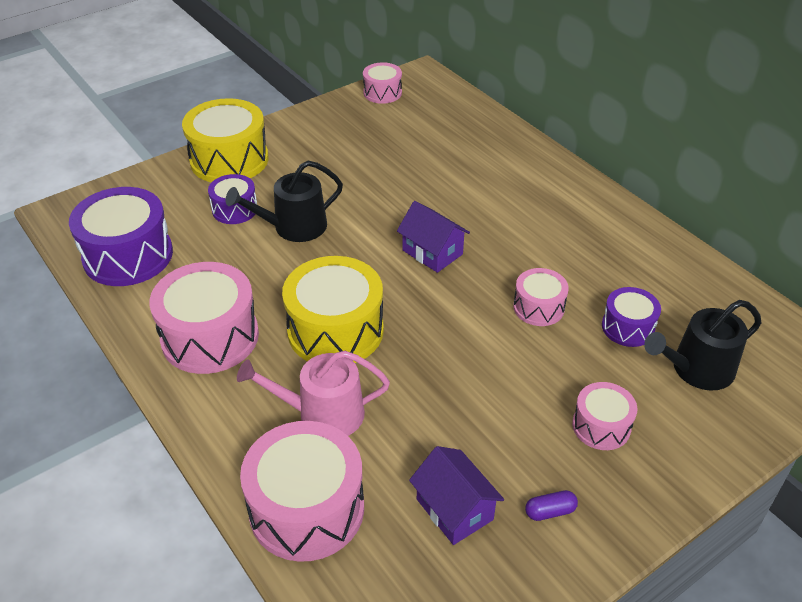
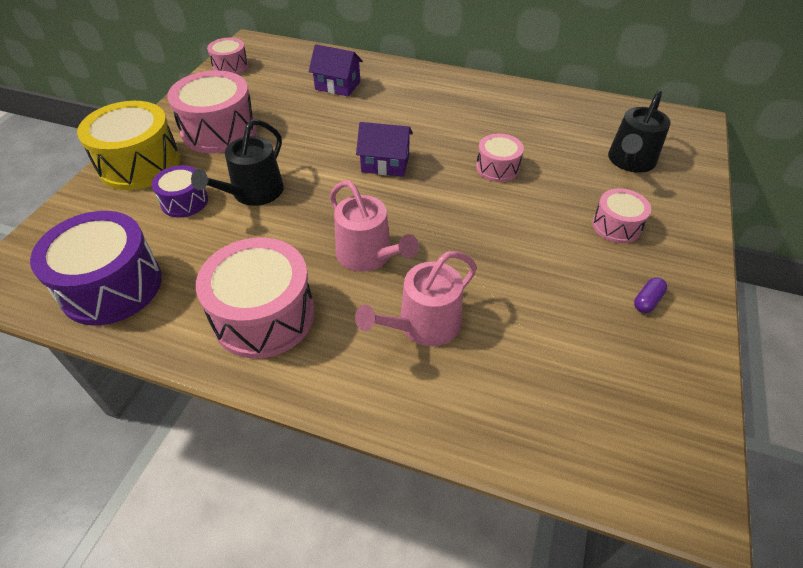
camera: 35 degrees left, 5 degrees up
(307, 508) = (487, 407): pink drum -> pink drum (219, 130)
(335, 330) = (368, 255): yellow drum -> pink watering can
(454, 509) = (589, 338): purple house -> purple house (337, 85)
(628, 327) = (565, 154): purple drum -> none

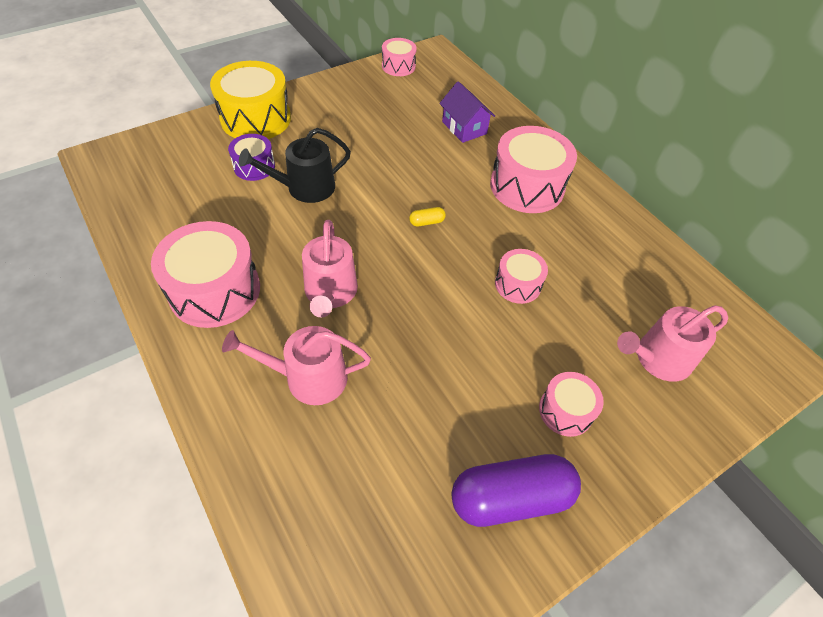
camera: 35 degrees right, 5 degrees up
(111, 286) = (152, 204): purple drum -> none
(219, 130) = (334, 120): pink drum -> pink drum (527, 186)
(385, 163) = (426, 222): purple house -> yellow capsule
(630, 161) = (657, 359): black watering can -> pink watering can
(647, 301) = (510, 498): purple capsule -> purple capsule, size x2.49

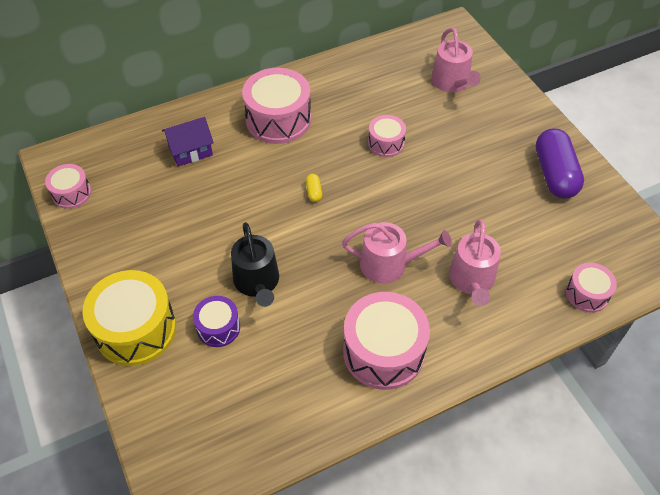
camera: 80 degrees left, 0 degrees up
(565, 411) = (493, 136): pink drum -> pink drum (587, 294)

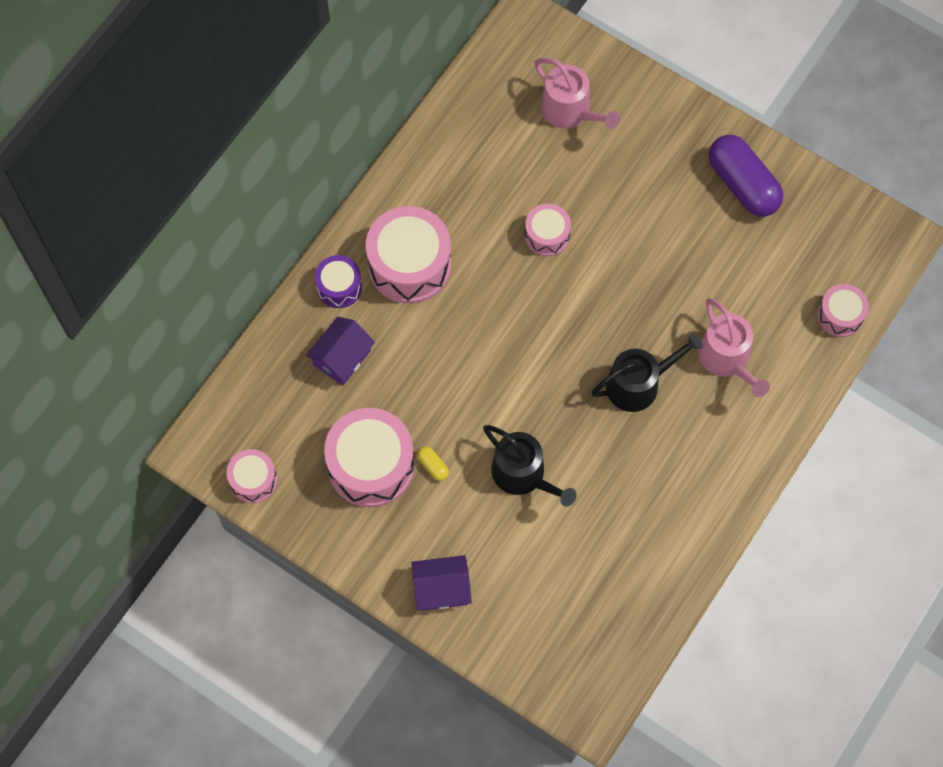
camera: 30 degrees left, 15 degrees up
(136, 329) = (441, 589): yellow drum -> purple house
(218, 327) = (519, 542): purple drum -> purple drum (339, 287)
(314, 192) = (510, 339): yellow capsule -> yellow capsule (433, 466)
(383, 352) = (688, 480): pink drum -> pink drum (371, 465)
(390, 264) = (639, 384): pink watering can -> black watering can

